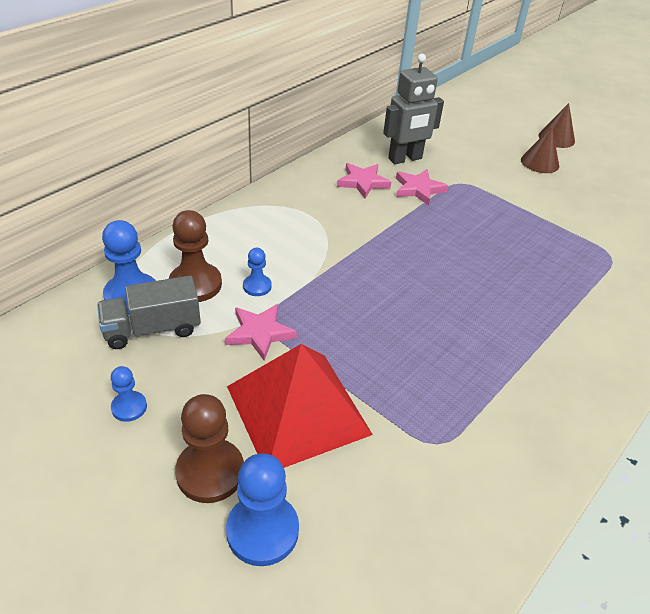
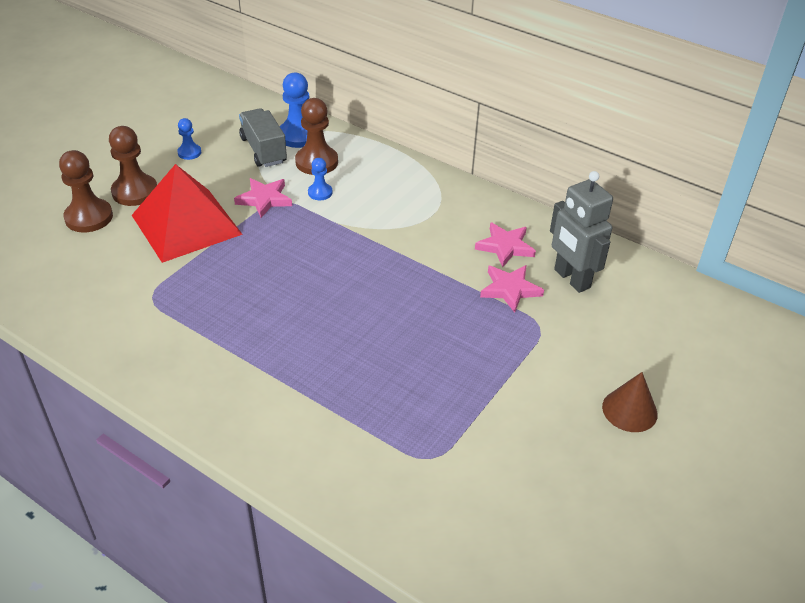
camera: 85 degrees right, 0 degrees up
(262, 531) = (89, 217): blue pawn -> brown pawn
(556, 138) = (715, 439): brown cone -> none

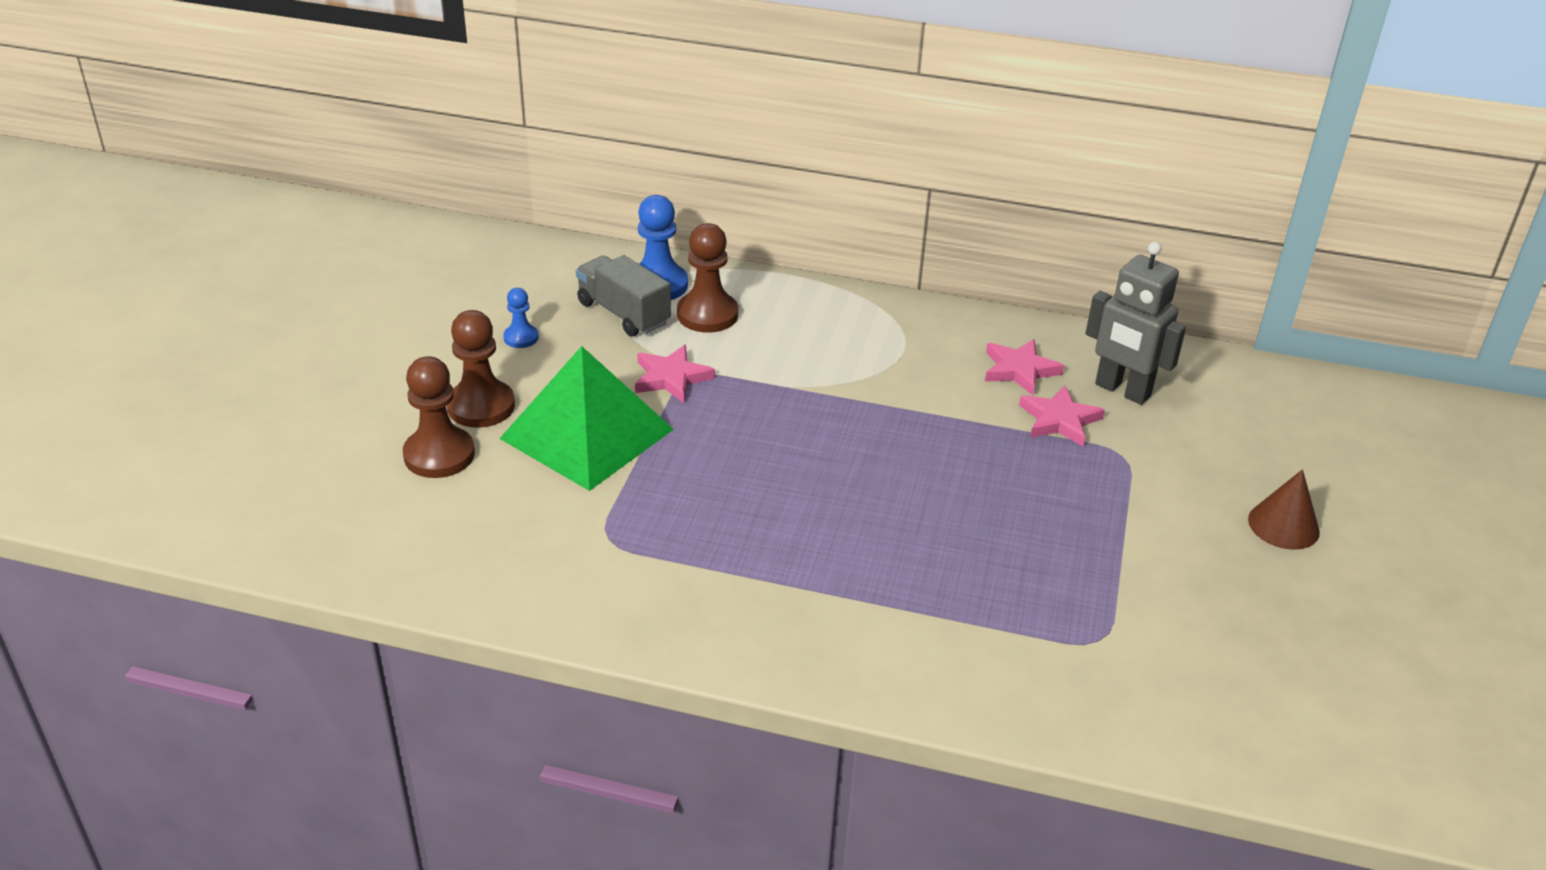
camera: 20 degrees left, 5 degrees down
(186, 224) = (587, 433): red pyramid -> green pyramid
(320, 193) = (740, 353): blue pawn -> none

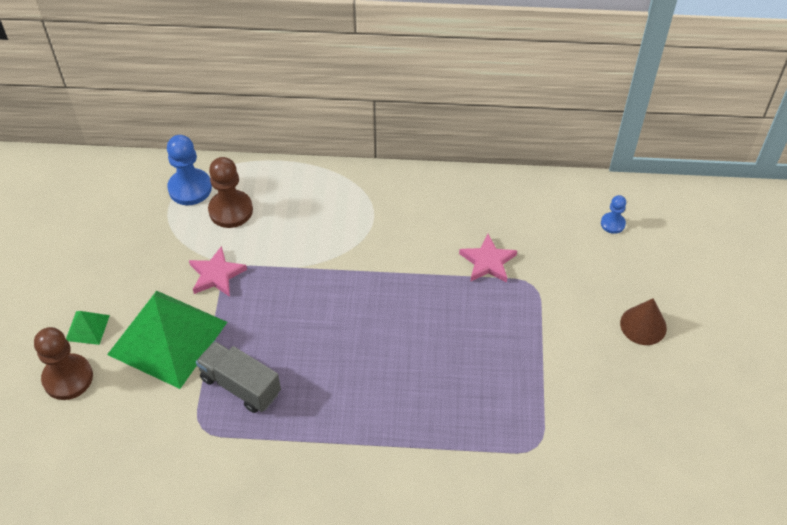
camera: 10 degrees left, 15 degrees up
(481, 406) = (87, 328): brown pawn -> green pyramid
(521, 338) = (101, 258): blue pawn -> blue pawn (612, 224)
(623, 313) = (170, 220): grey truck -> grey truck (240, 385)
(1019, 370) = (455, 221): pink star -> none
(1122, 391) = (526, 227): grey robot -> none

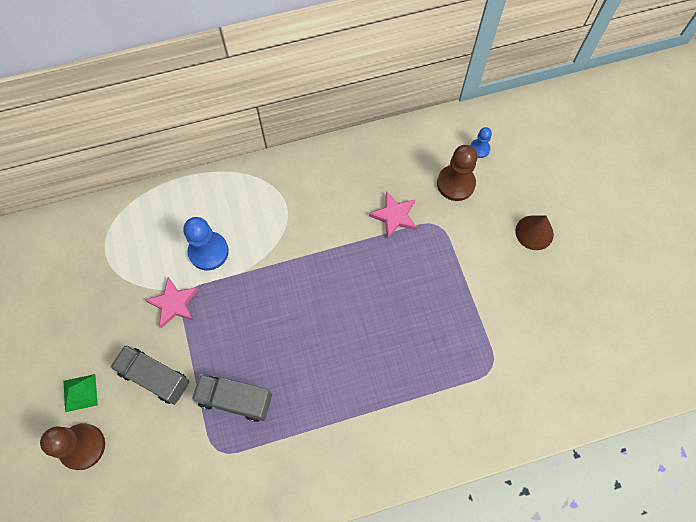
camera: 20 degrees left, 15 degrees up
(167, 338) = (155, 377): green pyramid -> grey truck
(190, 188) = (117, 228): blue pawn -> blue pawn (208, 251)
(231, 210) = (161, 238): brown pawn -> brown pawn (455, 184)

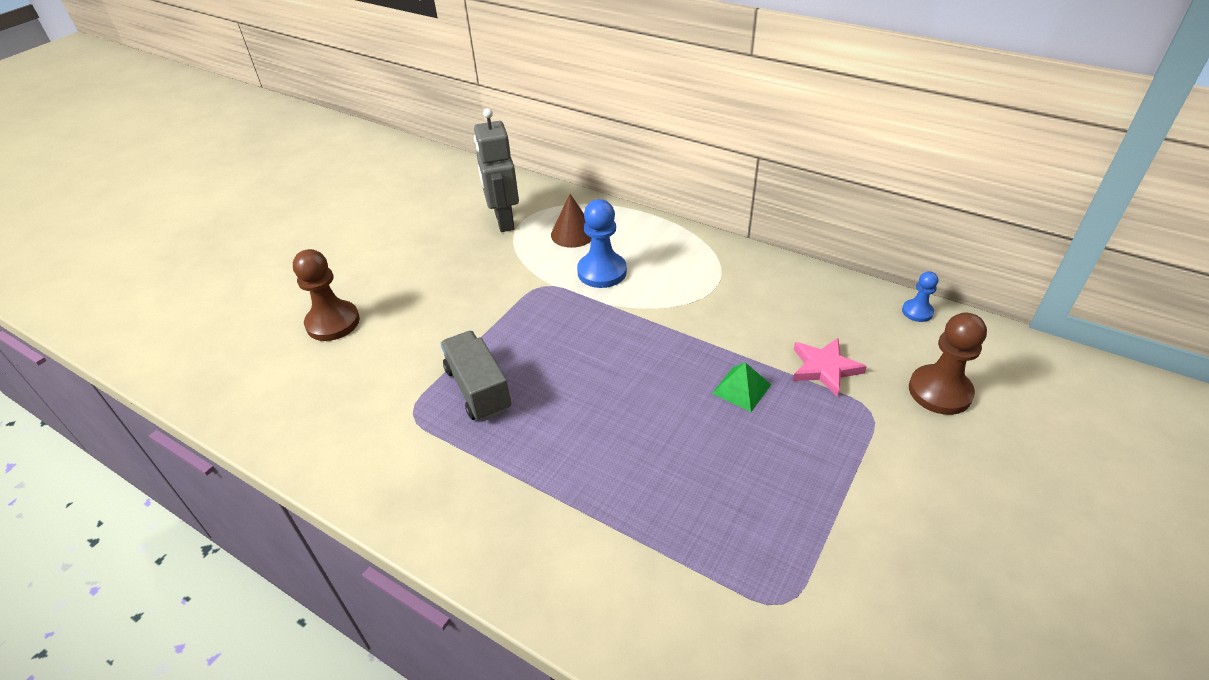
camera: 50 degrees right, 25 degrees down
(80, 393) = (382, 288): green pyramid -> green pyramid (741, 389)
(92, 265) = (504, 221): none -> grey robot
(155, 377) = (443, 321): grey truck -> none
(174, 303) = (526, 285): pink star -> none
(479, 149) = (1011, 382): blue pawn -> blue pawn (917, 312)
(534, 232) = (1010, 513): brown cone -> brown cone (573, 234)

